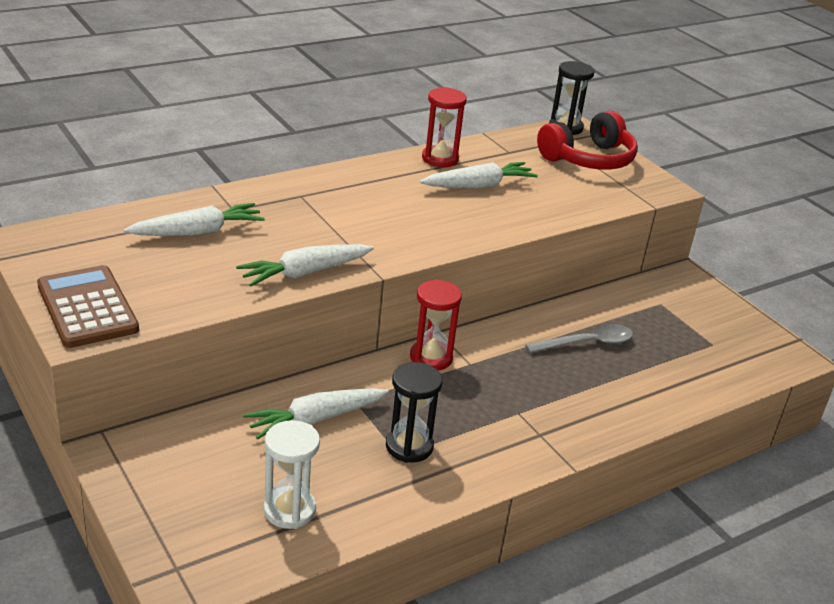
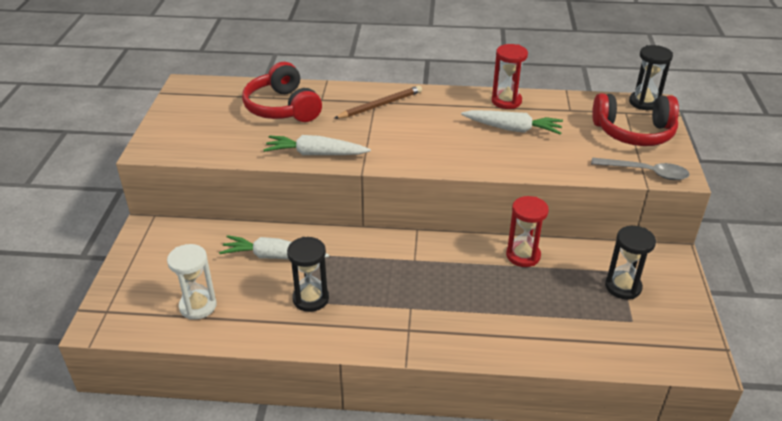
camera: 40 degrees right, 5 degrees up
(87, 307) = (170, 135): brown calculator -> none
(197, 232) = (282, 108): white carrot -> red headphones
(312, 198) = (380, 105): none -> brown pencil
(431, 358) = (391, 245): red hourglass -> red hourglass (523, 255)
(587, 343) = (520, 279): grey spoon -> grey spoon (645, 172)
(676, 317) = (623, 287): none -> black hourglass

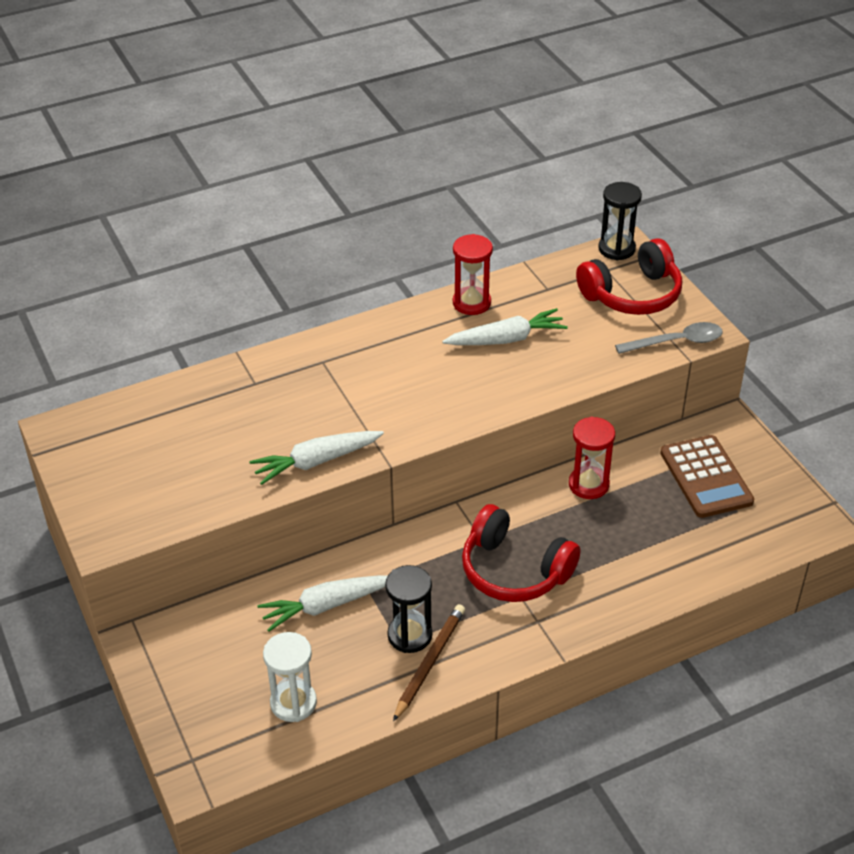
camera: 30 degrees left, 5 degrees up
(282, 108) = (218, 414): red headphones -> red headphones (514, 570)
(380, 105) = (333, 364): brown pencil -> brown pencil (429, 663)
(623, 287) = (706, 477): black hourglass -> brown calculator

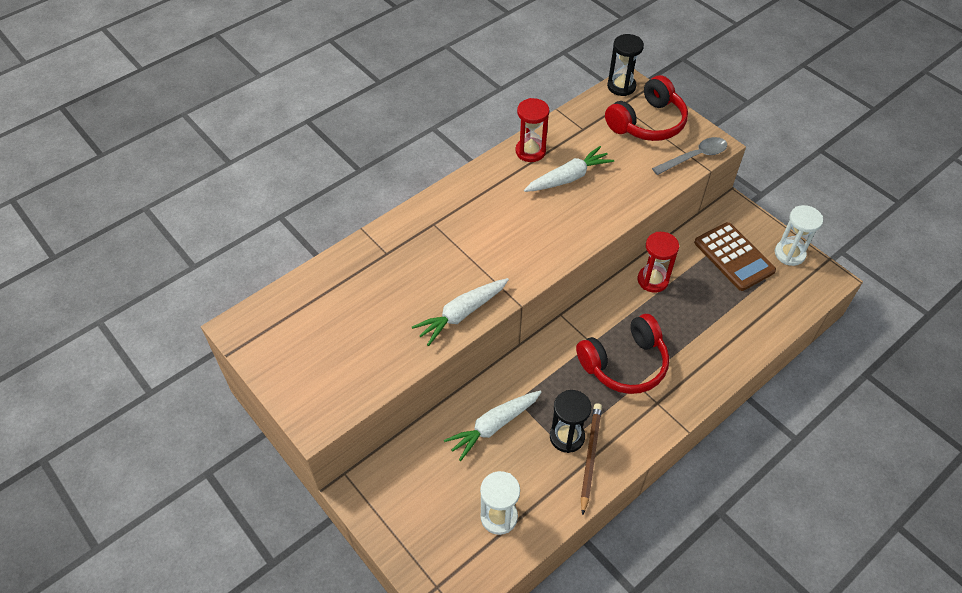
camera: 15 degrees left, 10 degrees up
(514, 570) = (624, 364): red headphones -> red headphones turned 45 degrees counterclockwise
(782, 487) = (789, 254): none -> white hourglass

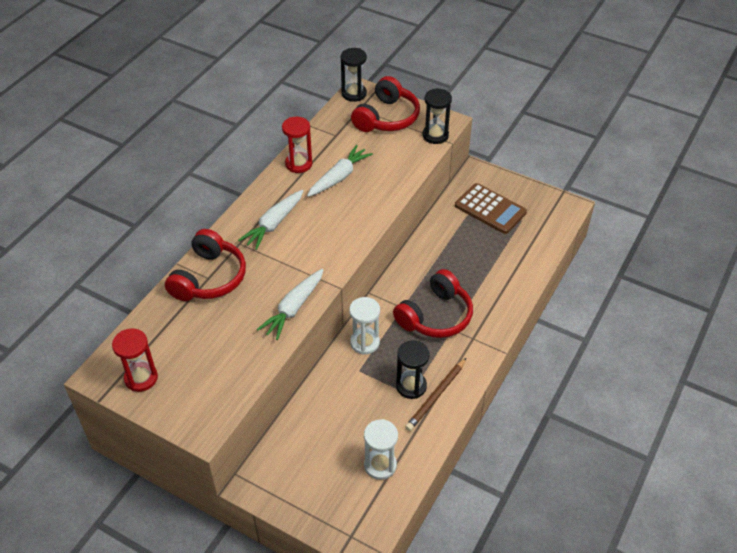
camera: 20 degrees left, 5 degrees down
(387, 254) = (209, 278): none -> red headphones
(494, 426) = (347, 396): white carrot -> white carrot (274, 224)
(590, 457) = (436, 396): brown pencil -> brown pencil turned 135 degrees counterclockwise
(652, 280) = (433, 244): red hourglass -> red hourglass (141, 378)
(694, 157) = (435, 135): grey spoon -> black hourglass
(789, 254) = (532, 195): white hourglass -> white hourglass (364, 342)

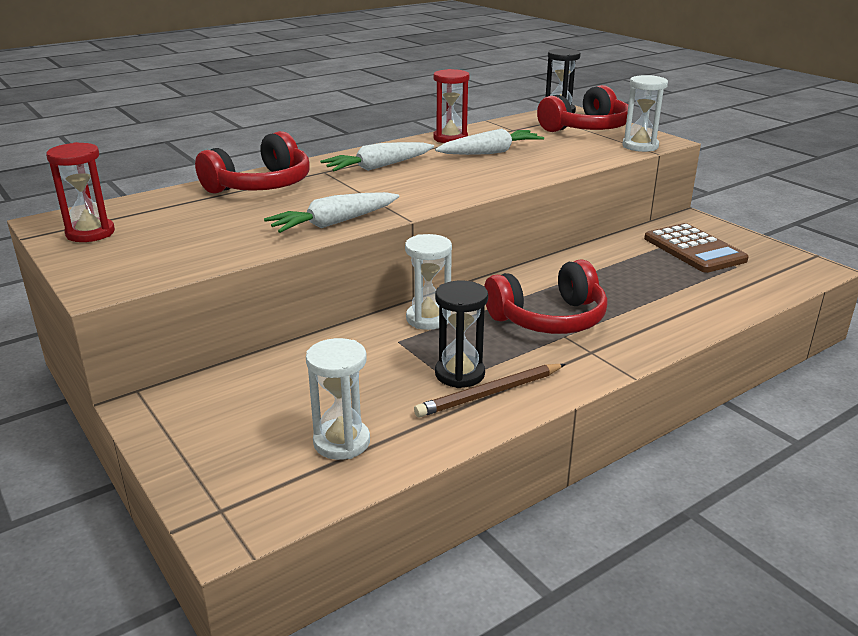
camera: 25 degrees right, 20 degrees down
(435, 135) = (640, 146): black hourglass -> white hourglass

